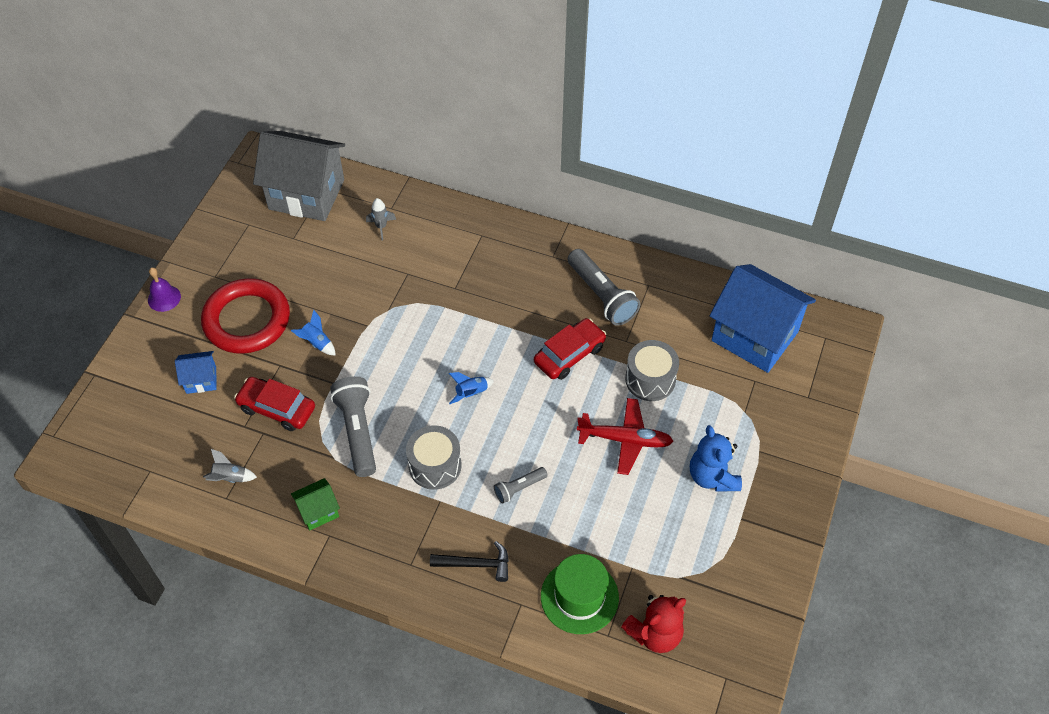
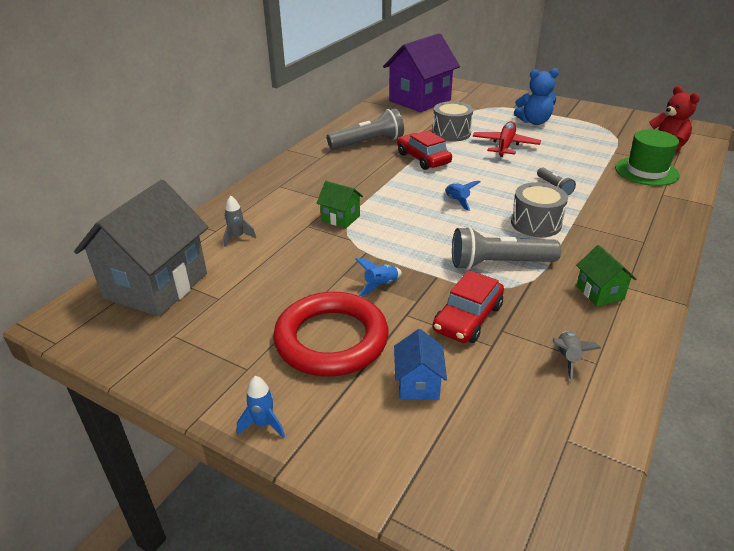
camera: 80 degrees left, 20 degrees down
(164, 298) = (263, 424): purple bell -> blue rocket
(424, 297) = (340, 218): none -> green house
(476, 564) = (632, 210): black hammer -> none
(754, 336) = (420, 100): blue house -> purple house

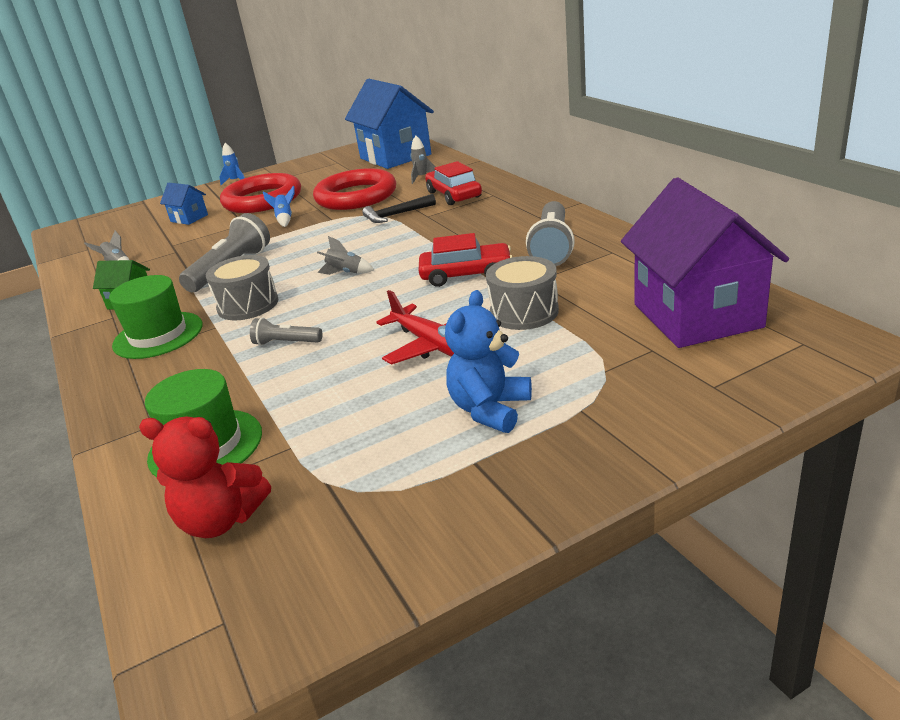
camera: 125 degrees right, 5 degrees down
(156, 286) = (395, 156): grey house -> blue house
(300, 262) = (356, 196): none -> red ring
(340, 218) = (396, 215): green house -> black hammer
(457, 201) = (345, 273): blue rocket -> grey rocket
(468, 318) = (204, 242): red car -> red car (453, 195)
(611, 243) = (158, 335): none -> green hat

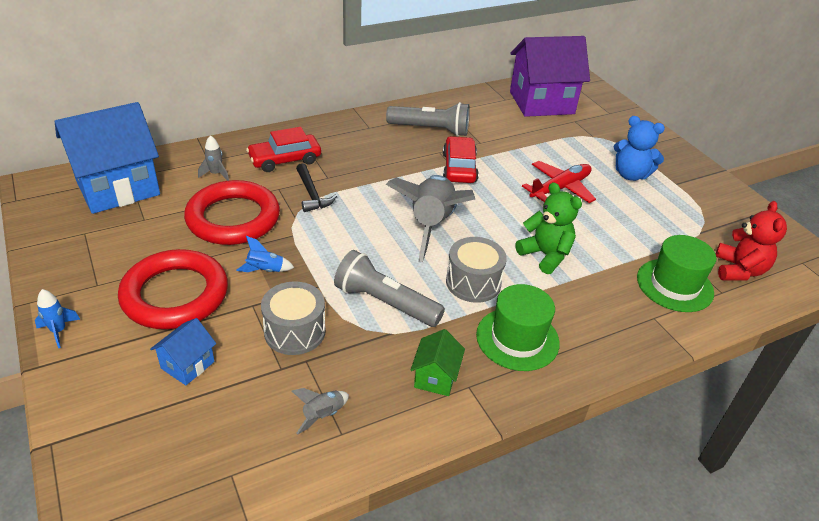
camera: 95 degrees left, 10 degrees up
(286, 343) = (545, 255): grey flashlight -> green teddy bear
(345, 273) = (431, 225): grey rocket -> grey rocket, size x2.45
(524, 312) = (524, 152): grey drum -> grey drum (295, 331)

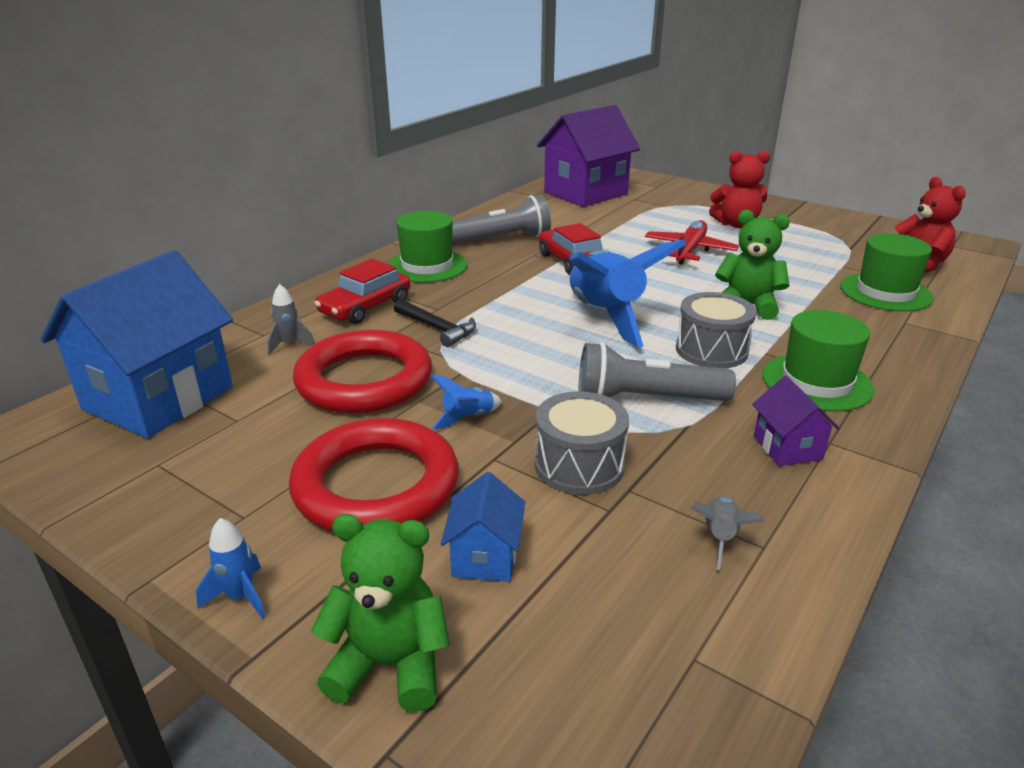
camera: 25 degrees left, 10 degrees down
(90, 401) = (390, 664): none -> green teddy bear
(355, 137) = (427, 266): none -> green hat
(431, 225) = (605, 316): grey rocket -> blue rocket
(435, 377) = (787, 447): green house -> purple house
(630, 175) = (736, 224): blue teddy bear -> red teddy bear

